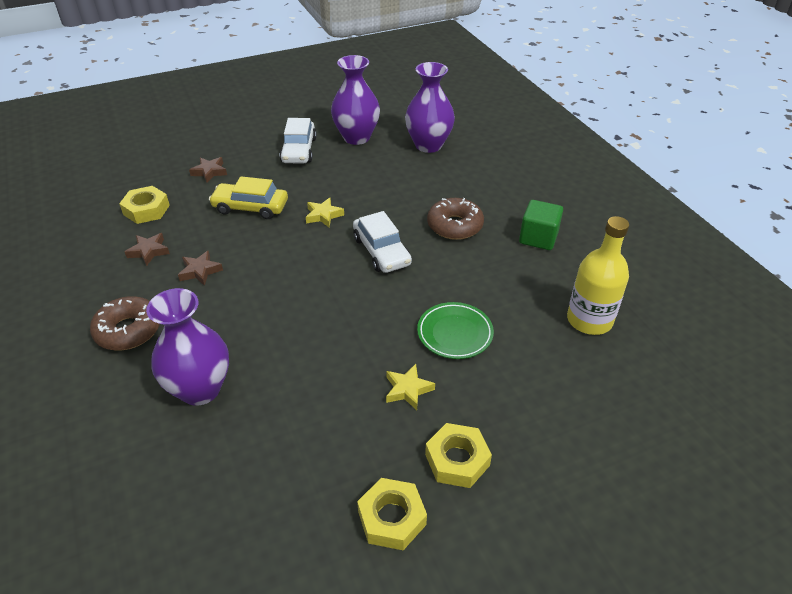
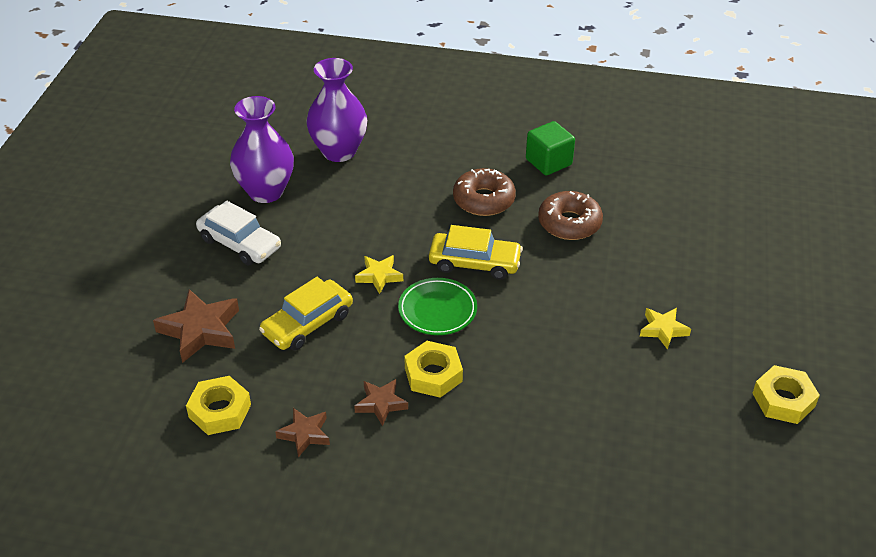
camera: 55 degrees left, 0 degrees up
(128, 330) = (427, 493): brown donut -> brown donut (569, 223)
(200, 389) = (558, 465): purple vase -> none
(209, 172) = (201, 330): brown star -> brown star, size x1.70
(381, 251) = (474, 263): white car -> yellow car
(454, 333) = (622, 271): green plate -> green plate (437, 310)
(457, 460) = (754, 338): yellow nut -> yellow nut (433, 374)
(589, 320) = (669, 191): yellow bottle -> none

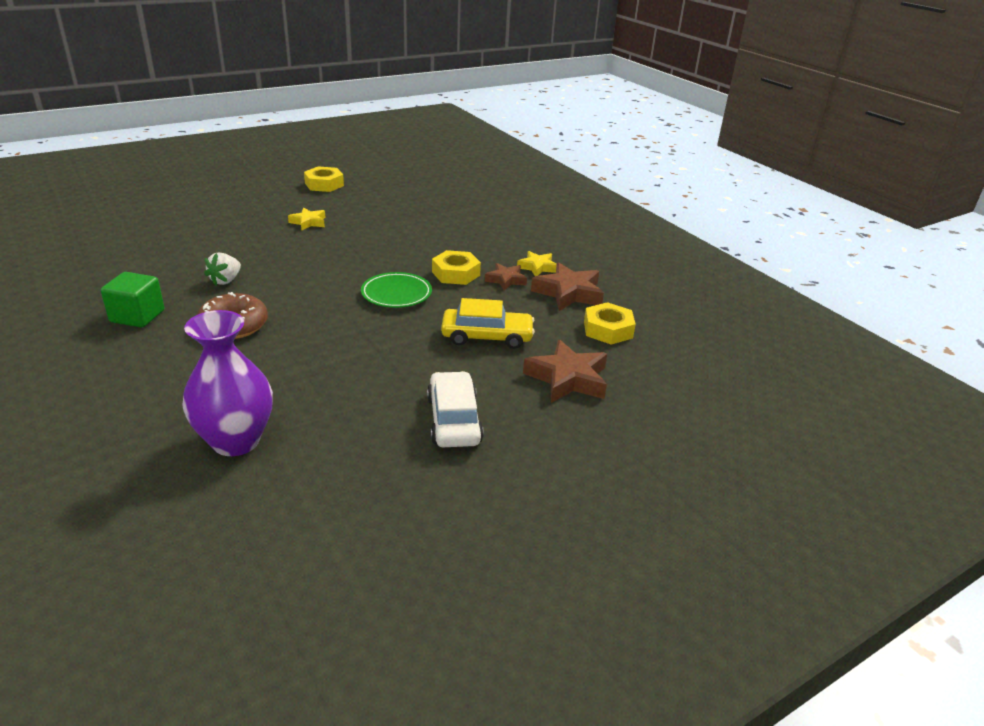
camera: 135 degrees left, 10 degrees down
(266, 192) = (362, 450): purple vase -> none
(305, 434) = (568, 293): brown star -> brown star, size x1.70
(379, 276) = (395, 331): yellow star -> yellow star (537, 267)
(474, 263) = (325, 299): yellow car -> none
(569, 223) = (225, 280): brown donut -> white strawberry

